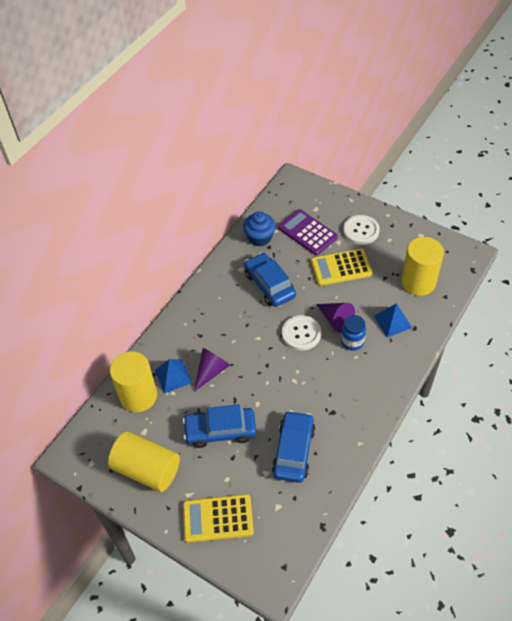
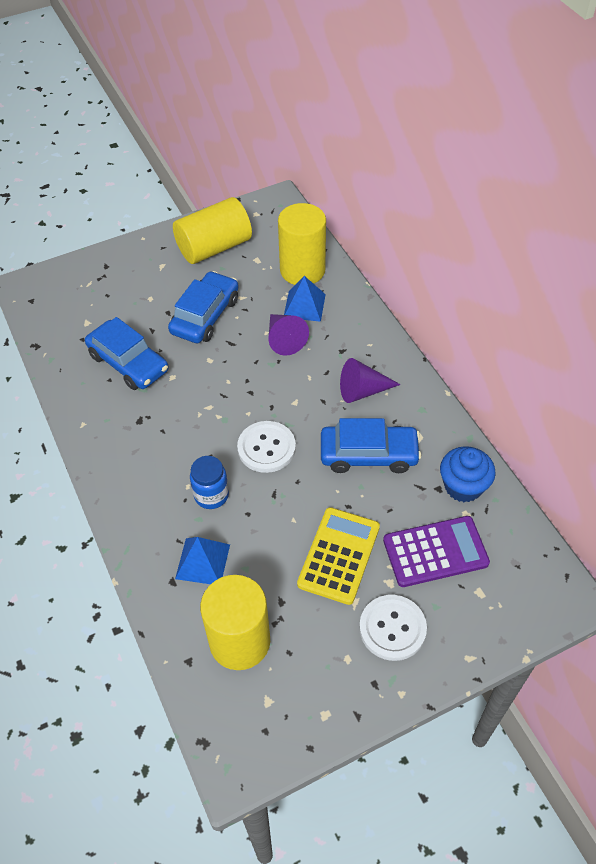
camera: 120 degrees right, 0 degrees up
(218, 518) = (119, 275): yellow calculator -> none
(335, 320) = (257, 496): purple cone -> purple cone (362, 391)

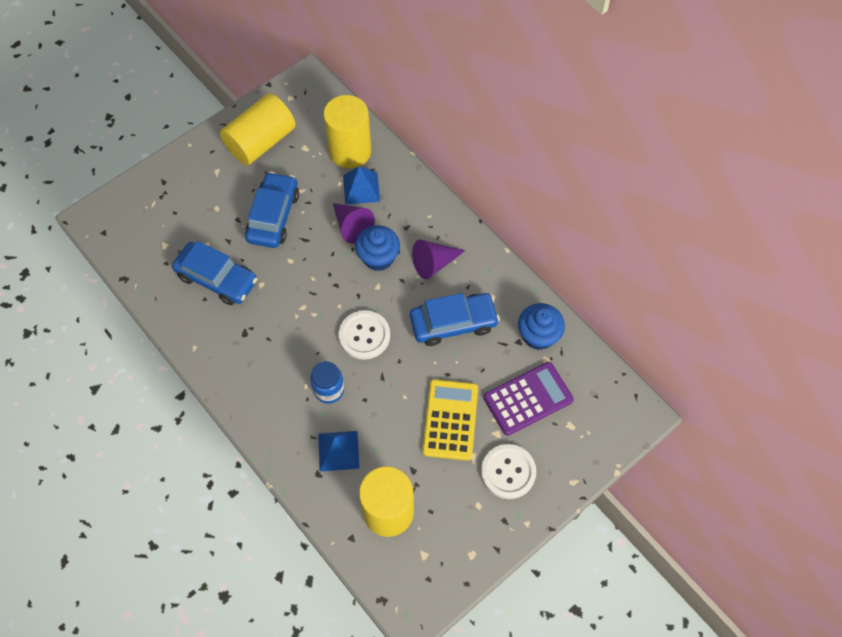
camera: 15 degrees left, 10 degrees up
(303, 374) = (378, 257): none -> blue cupcake

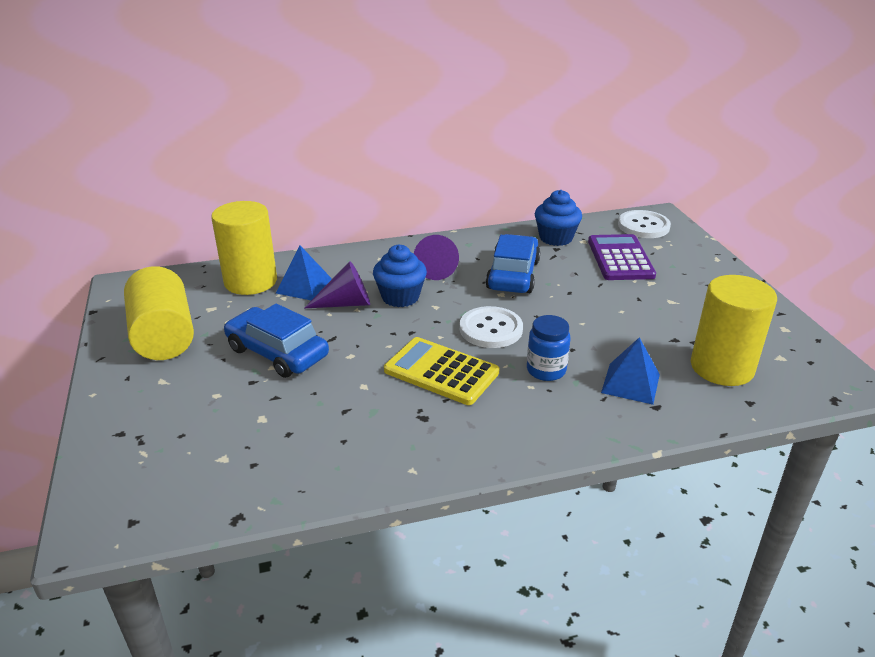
camera: 65 degrees left, 30 degrees down
(217, 278) = (322, 421): blue car -> none
(450, 420) = (623, 303): yellow calculator -> yellow calculator (441, 372)
(508, 472) = (696, 287): white button -> white button (643, 226)

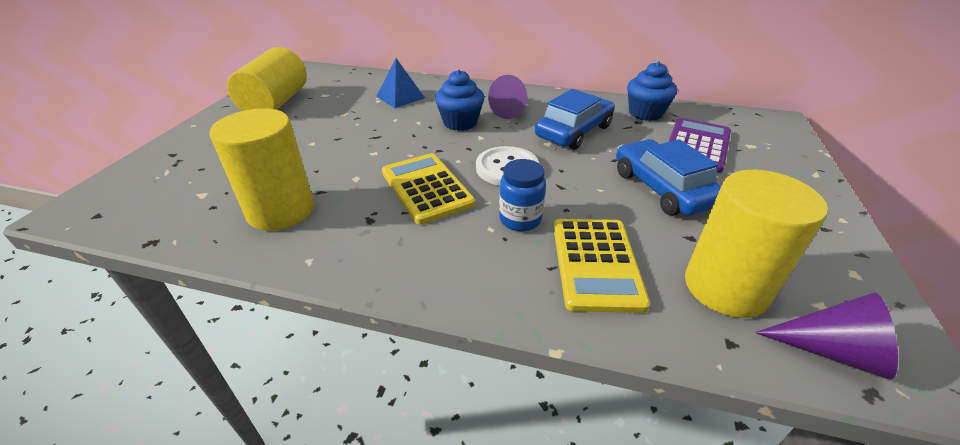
camera: 30 degrees right, 5 degrees up
(250, 282) = (369, 85): yellow cylinder -> yellow cylinder (281, 210)
(277, 352) = (328, 134): blue car -> blue car (662, 188)
(346, 303) = (415, 116): purple cone -> purple cone (831, 350)
(630, 383) = (596, 263): blue pyramid -> yellow calculator
(643, 226) = (750, 124): white button -> none

